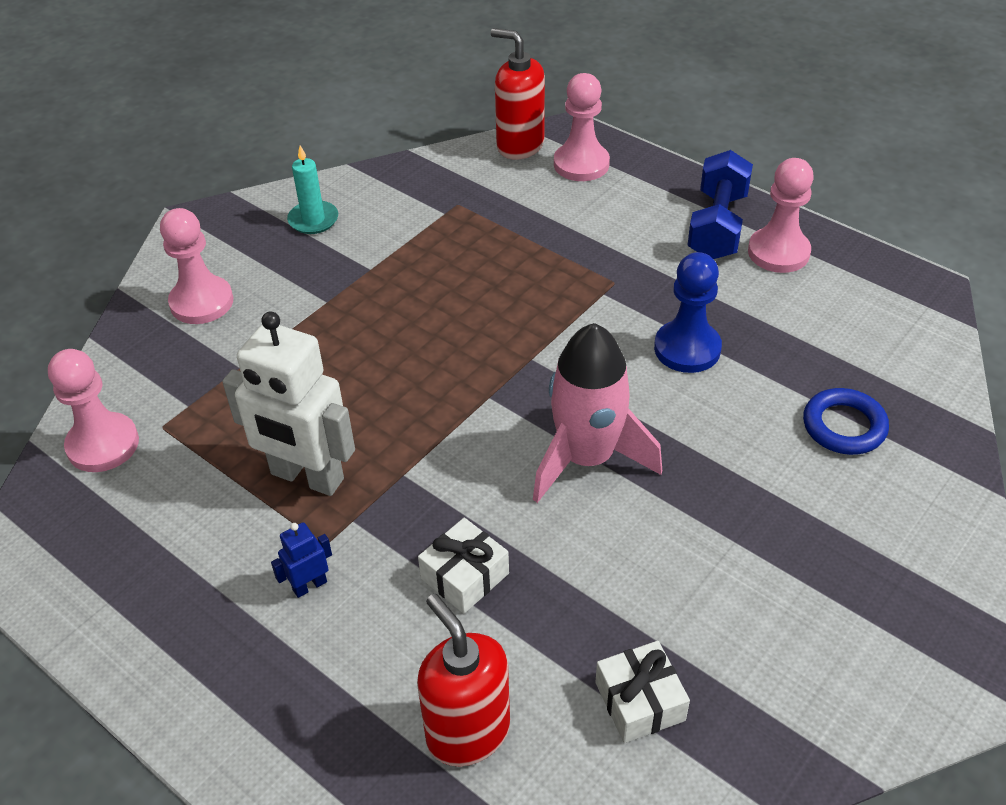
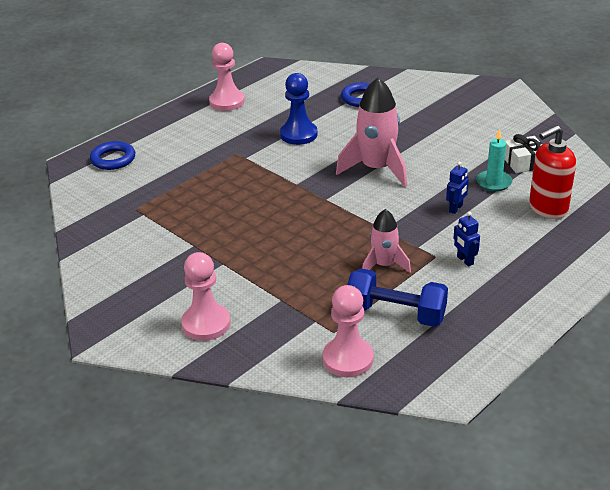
camera: 85 degrees left, 10 degrees down
(306, 477) = (384, 265): white robot -> pink rocket
(313, 220) = (126, 273): turquoise candle -> turquoise candle (493, 182)
(464, 576) = (456, 208): white gift -> blue robot
(520, 145) = (79, 182): red soap dispenser -> none
(581, 164) = (113, 159): pink pawn -> blue ring
(717, 226) = (197, 117): blue dumbbell -> blue dumbbell (396, 314)

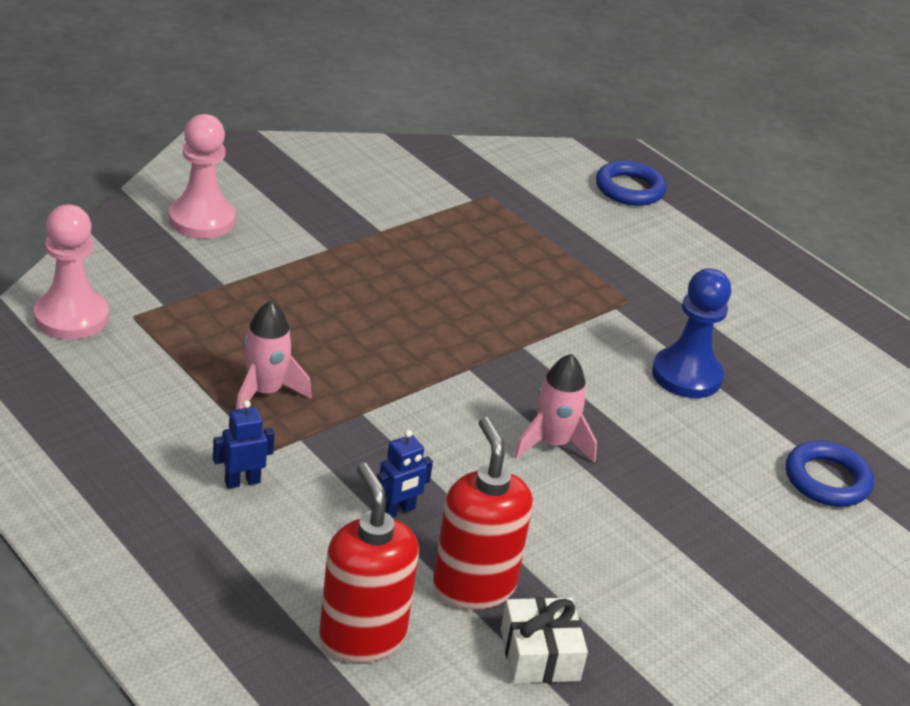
camera: 90 degrees right, 0 degrees up
(227, 102) = (812, 314): pink pawn -> none
(376, 169) = (552, 443): pink rocket -> pink rocket, size x0.59
(396, 314) = (143, 378): blue dumbbell -> none
(456, 208) = (398, 511): blue robot -> blue robot turned 75 degrees counterclockwise
(493, 182) = (473, 586): turquoise candle -> red soap dispenser

